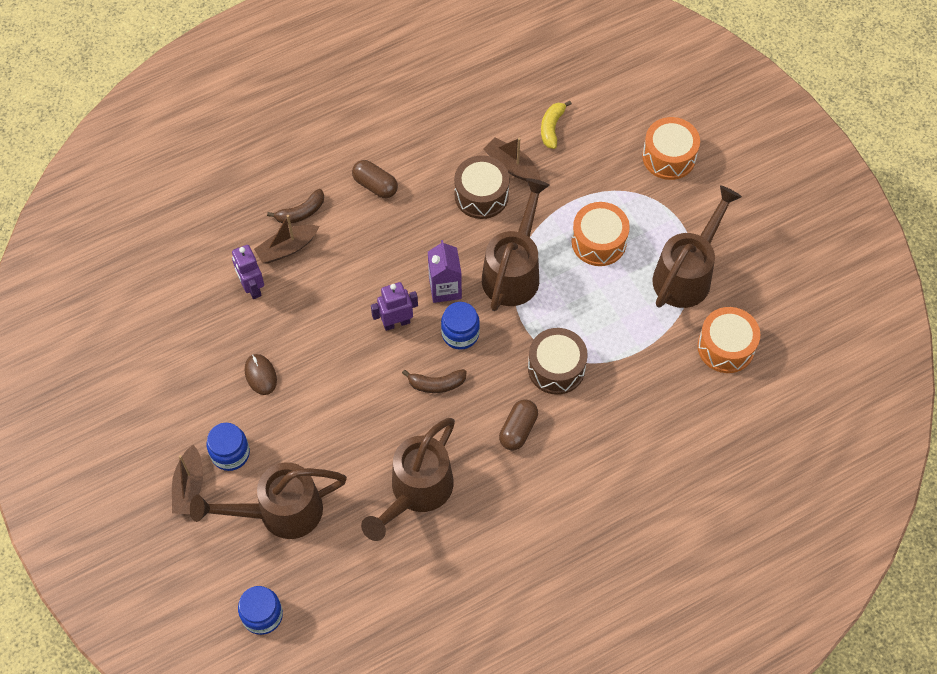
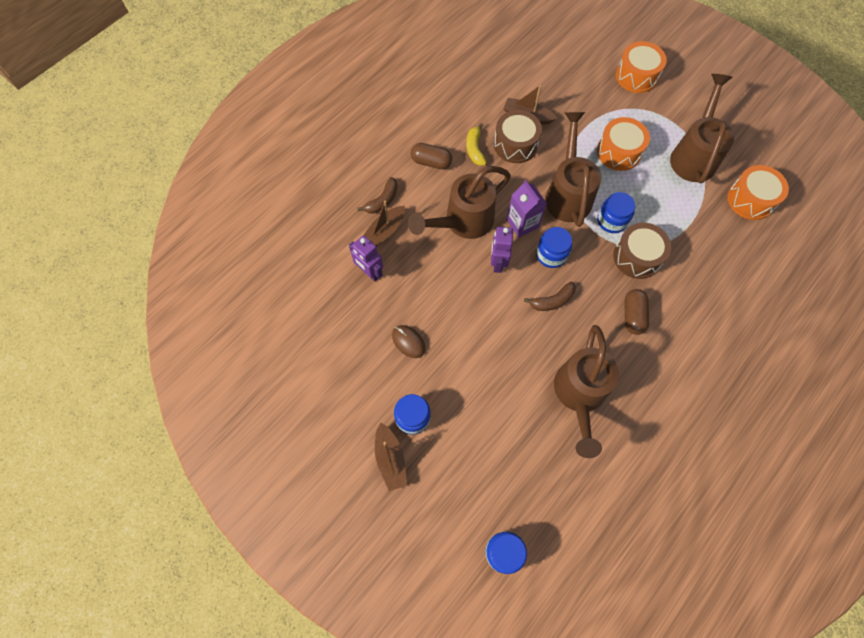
camera: 20 degrees left, 5 degrees up
(280, 512) = (477, 453): brown watering can -> brown watering can (463, 222)
(396, 322) = (497, 262): purple robot -> purple robot turned 45 degrees counterclockwise
(549, 318) = (611, 221): none -> blue jar
(552, 128) = (542, 80): yellow banana -> yellow banana (475, 149)

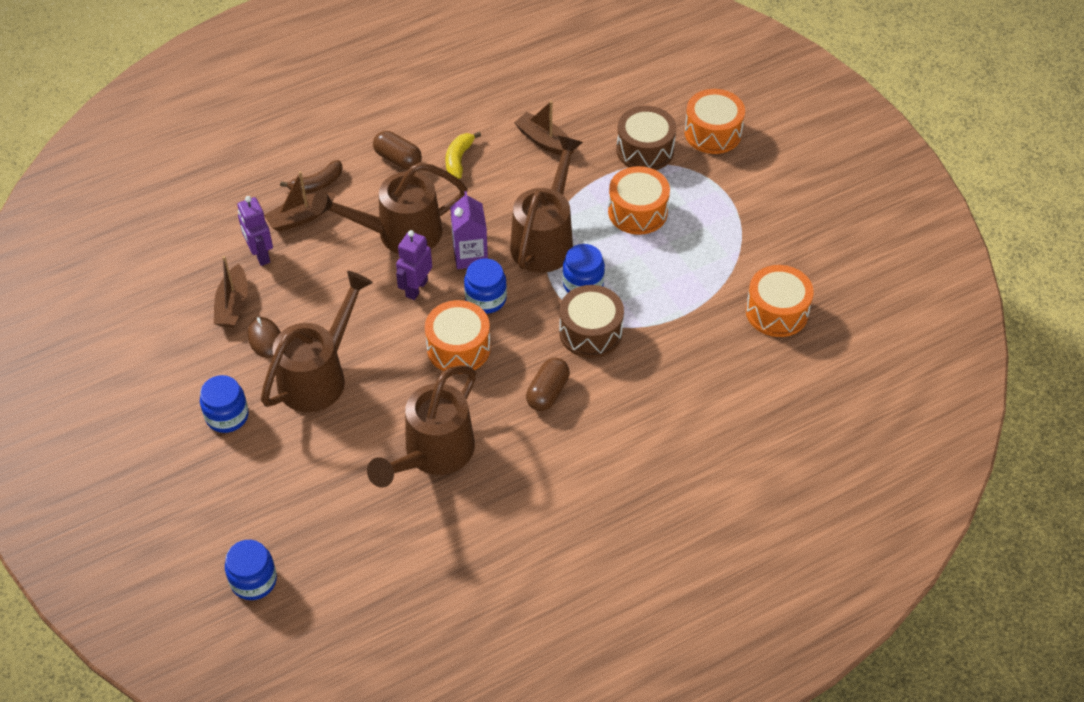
camera: 20 degrees right, 15 degrees down
(390, 459) = (179, 449): brown boat -> brown boat (233, 305)
(515, 145) = (511, 168): brown drum -> brown drum (645, 150)
(552, 301) = (458, 347): brown banana -> orange drum
(694, 155) = (733, 242): brown watering can -> brown watering can (319, 375)

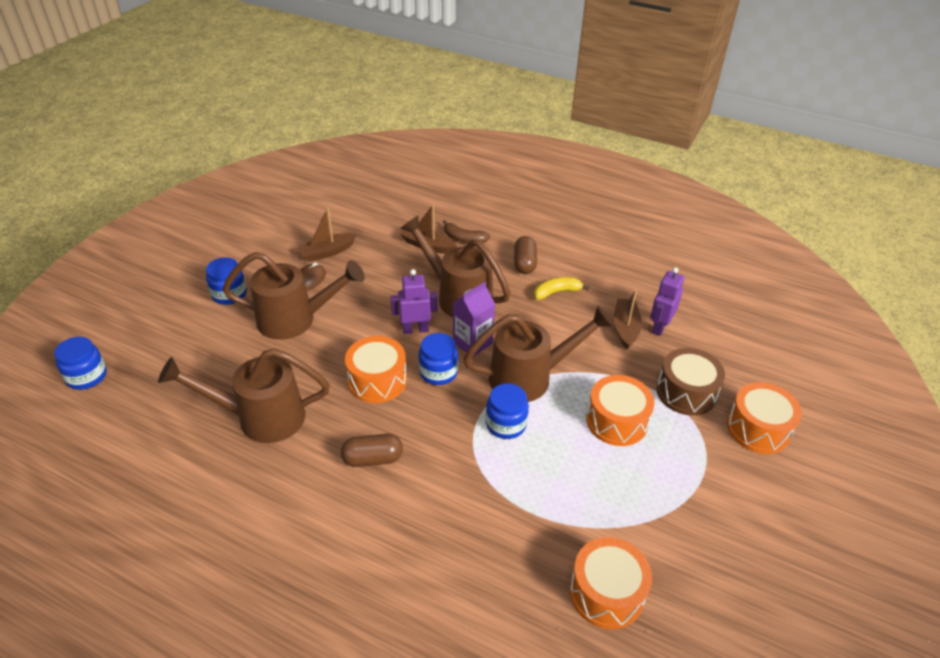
camera: 55 degrees right, 10 degrees down
(260, 255) = (380, 244): purple robot -> purple robot (659, 327)
(590, 332) = (459, 455): brown drum -> none

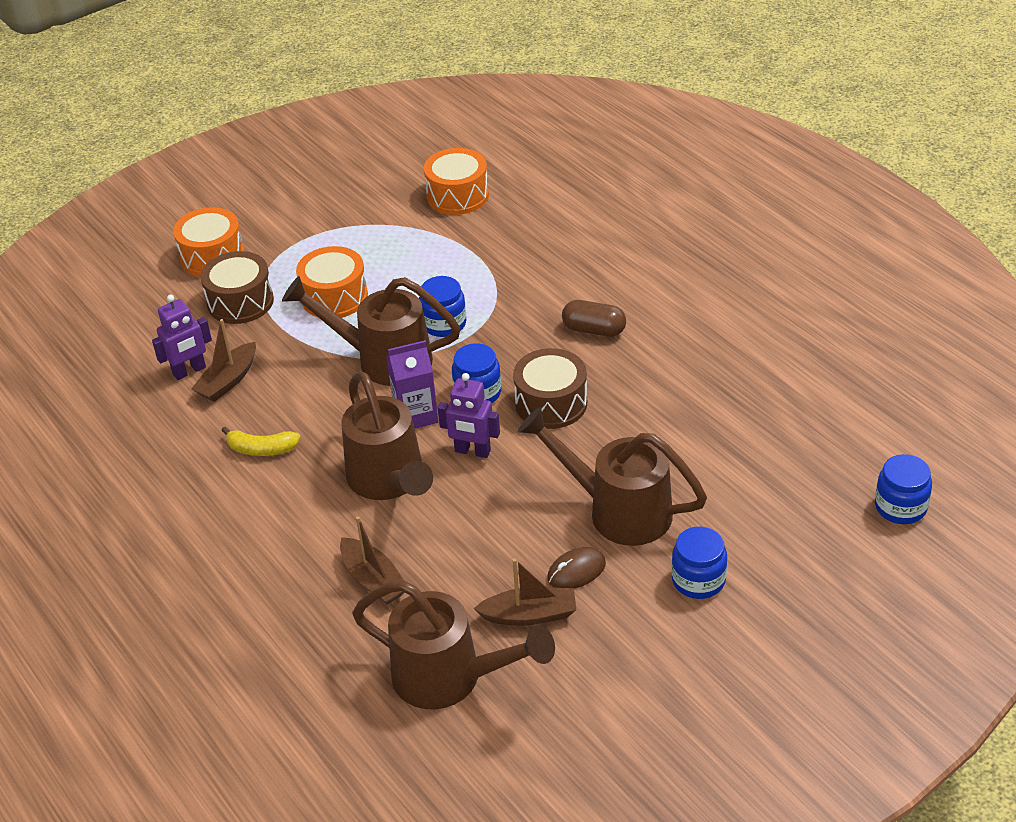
camera: 150 degrees left, 0 degrees up
(260, 417) = (696, 400): brown watering can -> brown watering can (449, 678)
(377, 380) = (551, 403): orange drum -> brown drum
(464, 239) = (312, 575): brown banana -> none
(524, 263) = (263, 505): brown capsule -> none

